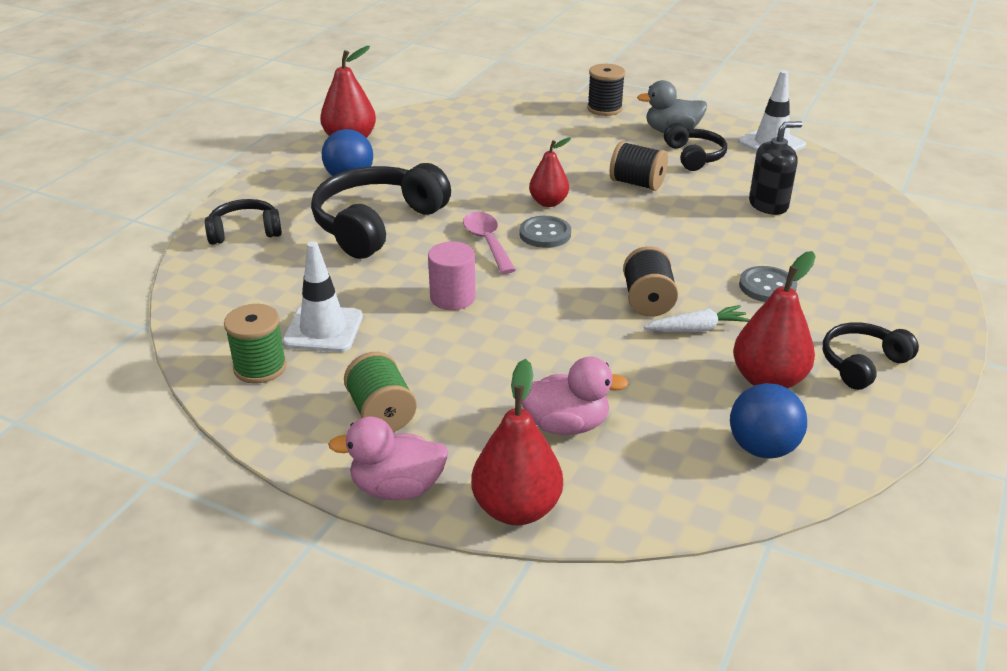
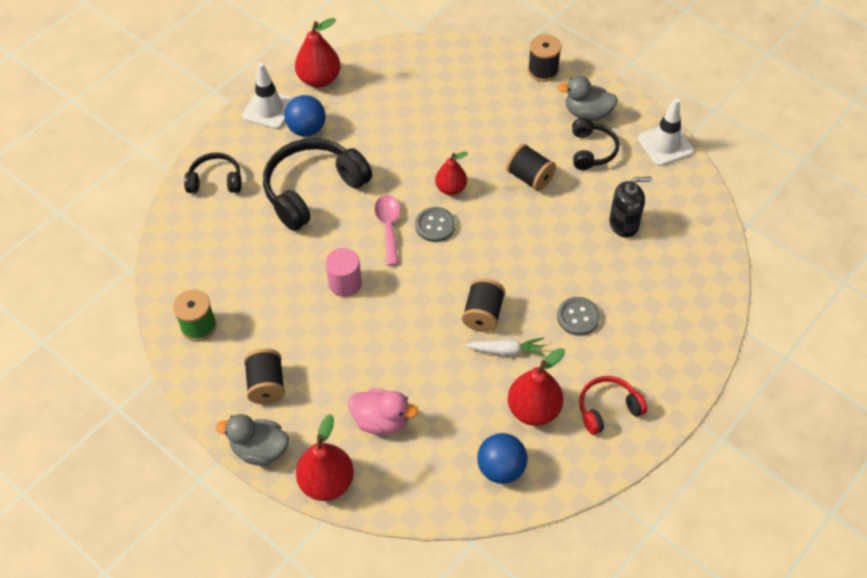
camera: 15 degrees right, 20 degrees up
(323, 329) = (248, 298): white traffic cone -> white traffic cone (269, 109)
(381, 413) = (266, 385): green spool -> black spool
(397, 488) = (260, 450): pink duck -> grey duck
(862, 364) = (608, 409): black headphones -> red headphones

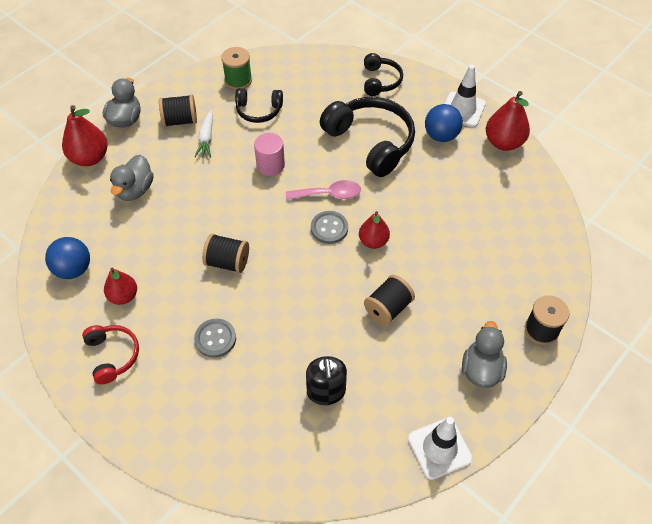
camera: 90 degrees right, 0 degrees up
(381, 421) = (135, 190): pink duck -> grey duck
(506, 350) = (187, 278): white carrot -> white carrot (206, 138)
(534, 410) = (123, 296): red pear -> red pear, size x0.66
(591, 150) = (427, 369): black headphones -> black headphones (259, 110)

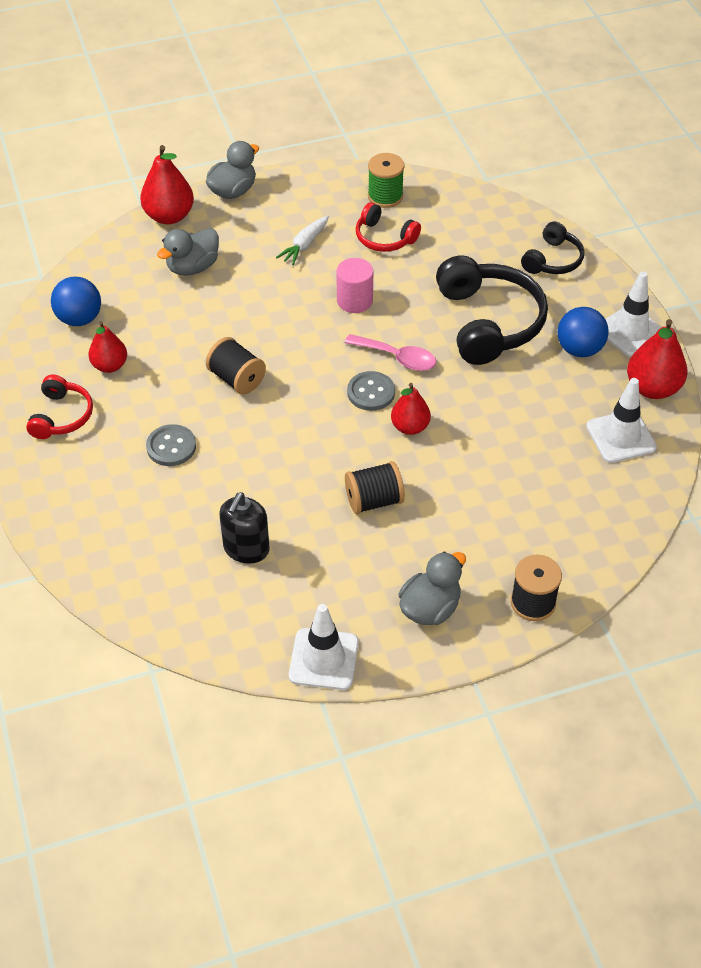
camera: 30 degrees right, 5 degrees down
(180, 120) = (290, 215): black spool -> none
(259, 110) = (384, 238): black headphones -> red headphones
(509, 185) = (621, 437): none -> white traffic cone

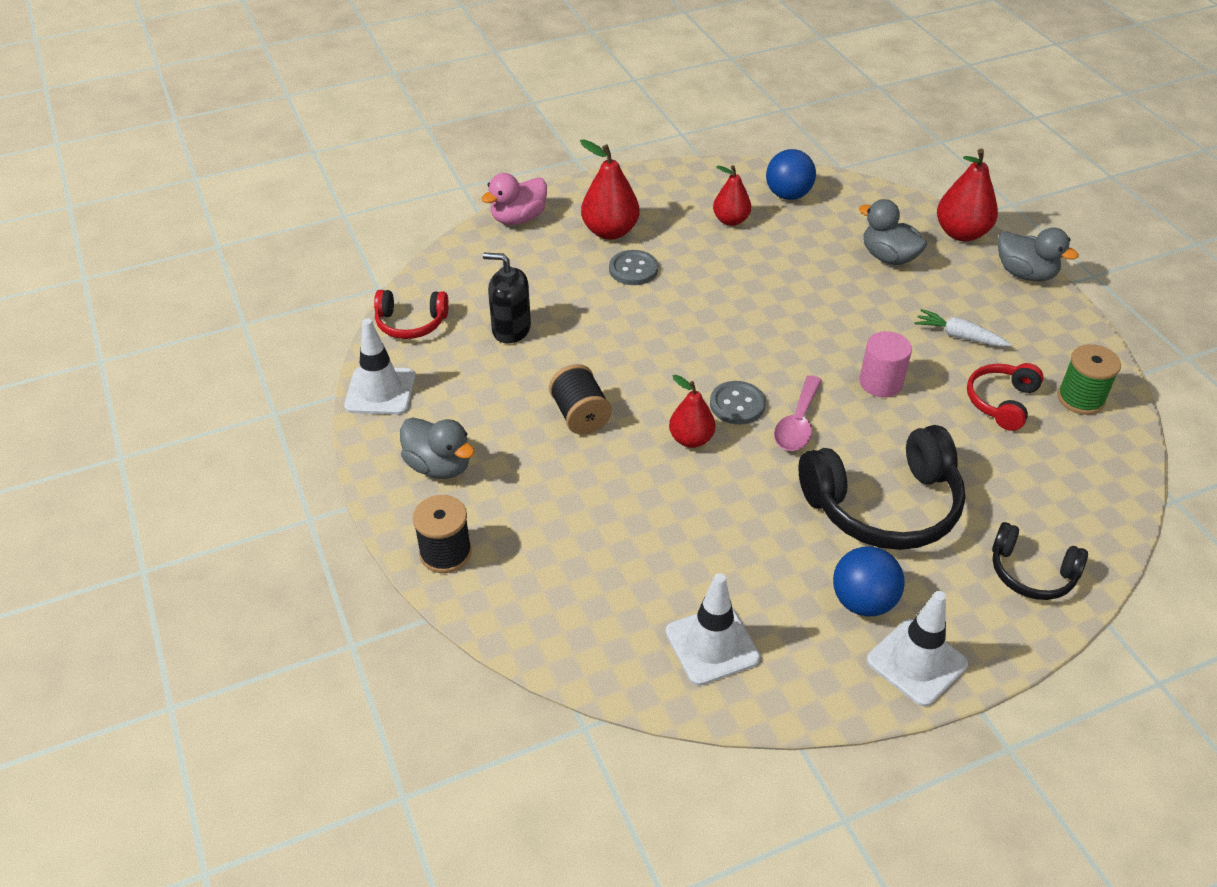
camera: 85 degrees right, 5 degrees down
(60, 537) = (518, 218): none -> pink duck
(61, 416) = (660, 201): red headphones -> red headphones (411, 323)
(237, 379) = (733, 303): black spool -> none
(652, 388) = (810, 686): red pear -> red pear (610, 231)

